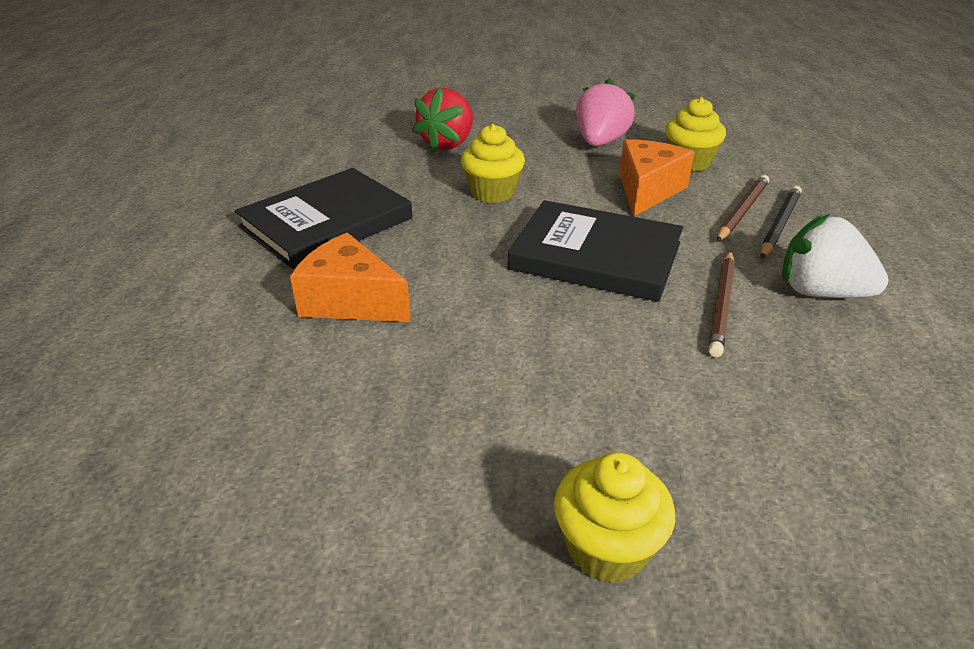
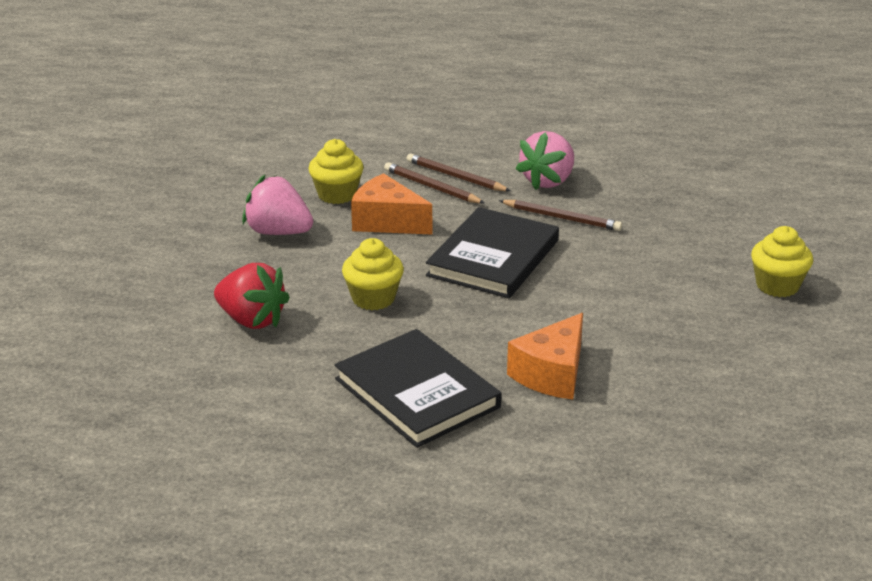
camera: 85 degrees left, 5 degrees down
(779, 225) = (455, 177): black pencil -> brown pencil
(820, 292) = (548, 181): white strawberry -> pink strawberry

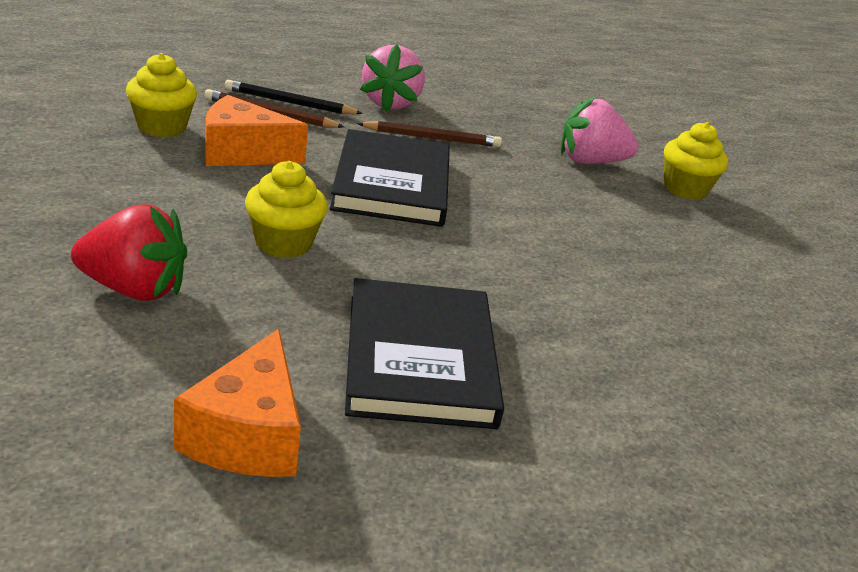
camera: 30 degrees left, 0 degrees up
(278, 232) = (110, 174): pink strawberry -> pink strawberry (590, 162)
(416, 393) = (419, 359): black book -> black book turned 60 degrees clockwise
(455, 177) = (290, 103): brown pencil -> black pencil
(552, 374) = (556, 309): orange cheese -> orange cheese (247, 434)

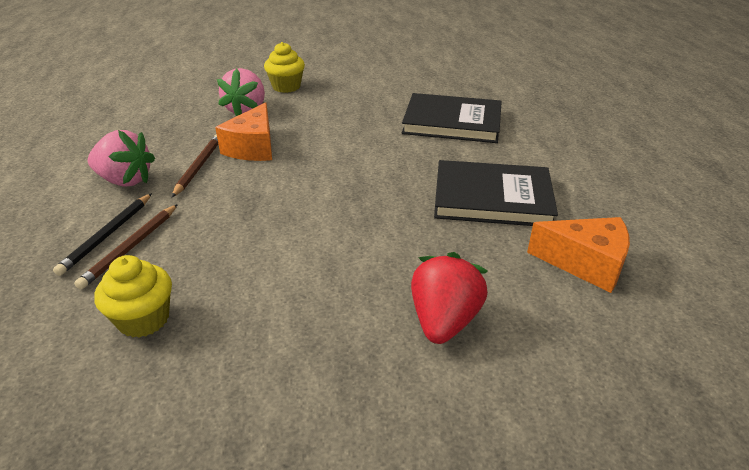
camera: 75 degrees left, 5 degrees up
(242, 153) = (212, 265): orange cheese -> orange cheese (253, 147)
(283, 243) = (367, 245): yellow cupcake -> none
(391, 184) = (275, 191): black book -> black book (452, 122)

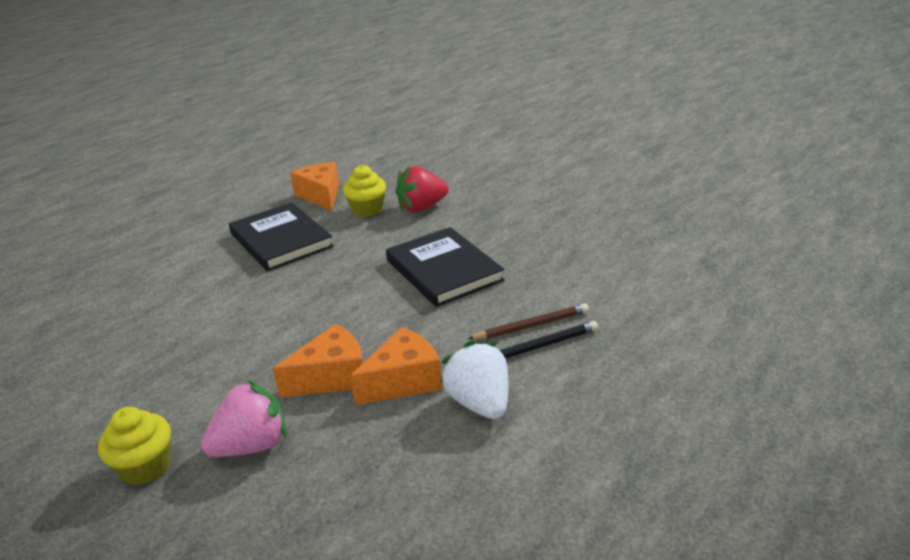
camera: 130 degrees left, 5 degrees down
(125, 180) = (480, 403): pink strawberry -> white strawberry
(143, 319) = (560, 275): yellow cupcake -> yellow cupcake (367, 209)
(199, 167) = (403, 381): brown pencil -> orange cheese
(452, 122) = (159, 305): black book -> black book (444, 270)

